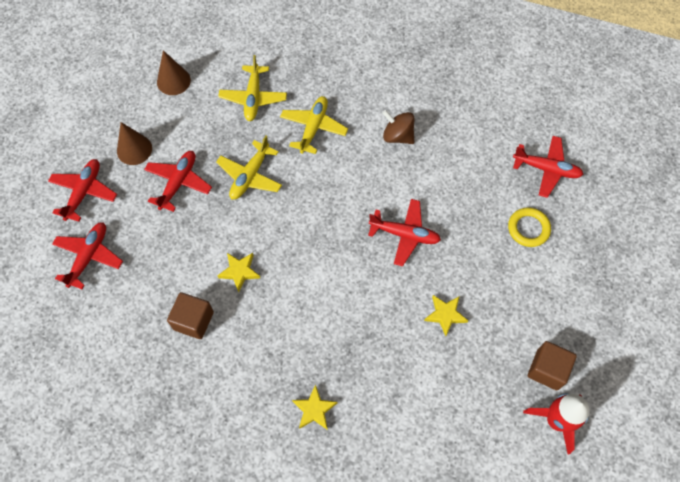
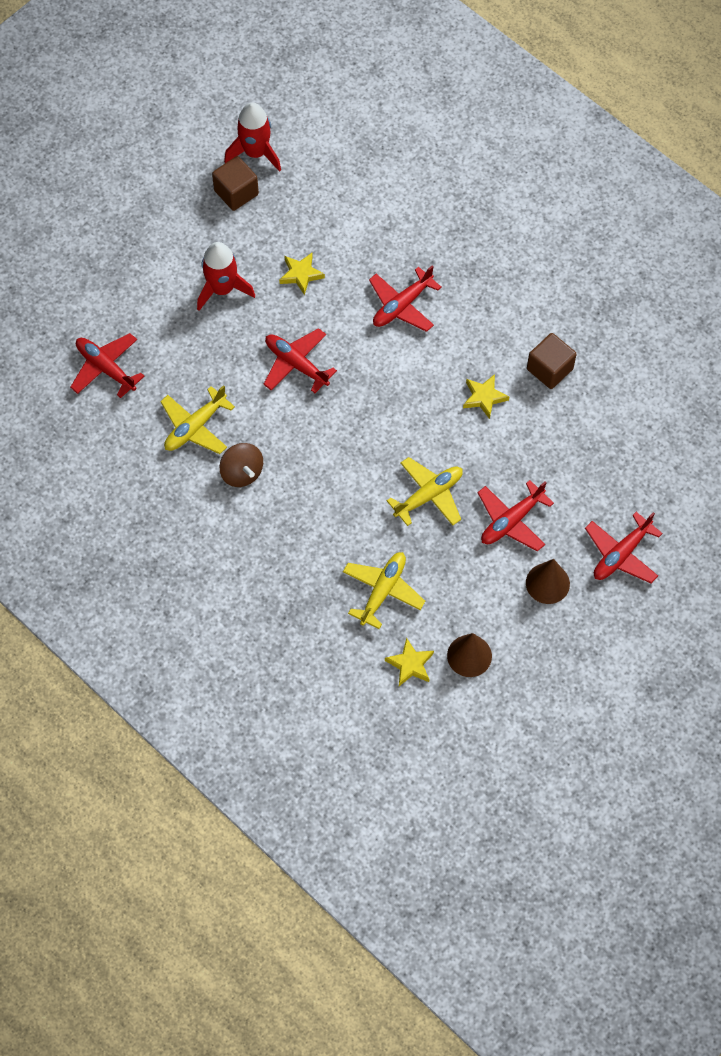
camera: 155 degrees left, 0 degrees up
(89, 256) = (636, 478): red plane -> red plane (402, 305)
(313, 128) = (331, 522): yellow plane -> yellow plane (195, 427)
(314, 409) = (467, 247): yellow star -> yellow star (410, 664)
(501, 272) = (222, 289): none -> red rocket
(528, 228) = (167, 318): yellow ring -> none

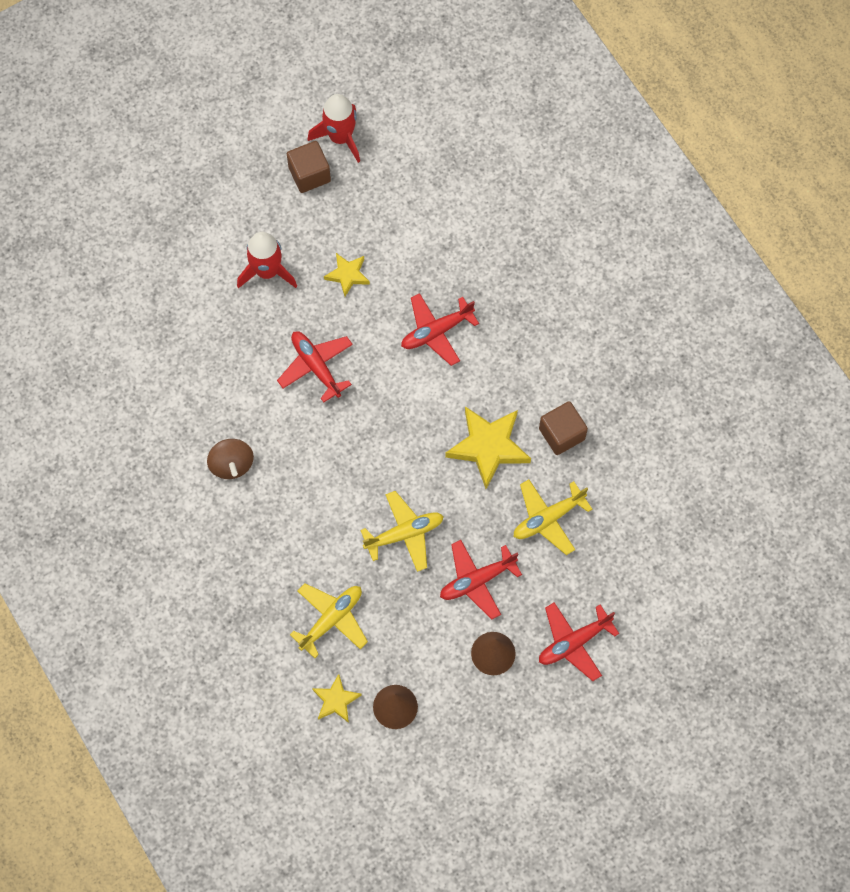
camera: 15 degrees right, 5 degrees up
(106, 368) = (133, 325): red plane -> none
(195, 427) = (200, 406): yellow plane -> yellow plane (548, 518)
(484, 397) = (488, 447): yellow star -> yellow star, size x1.80

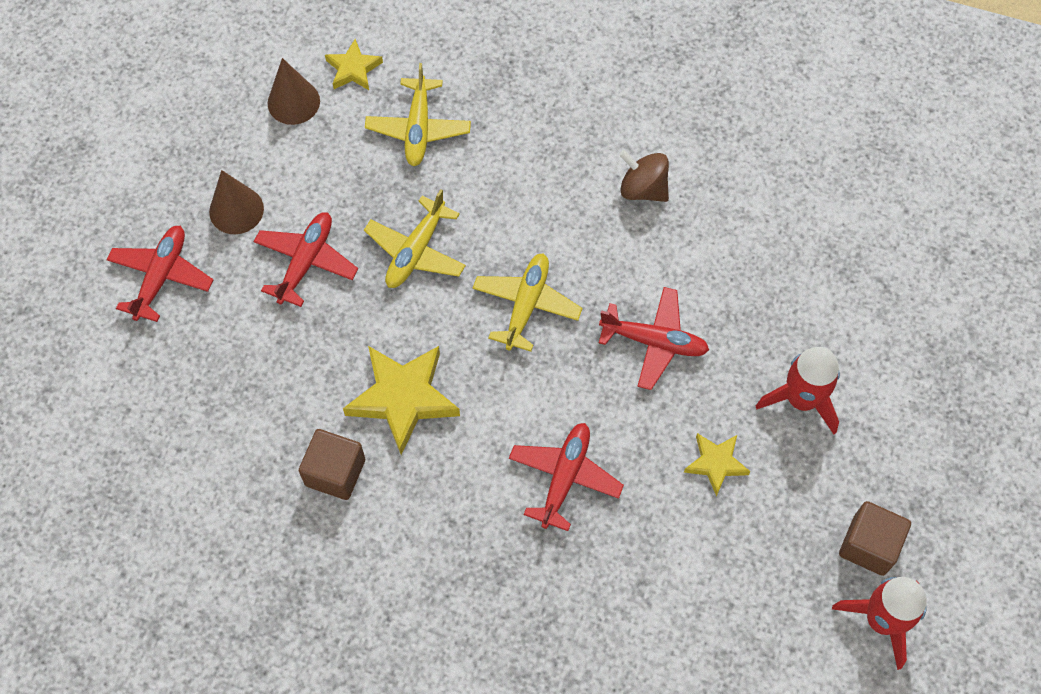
camera: 140 degrees right, 5 degrees down
(548, 518) = (280, 374): yellow plane -> yellow plane (526, 305)

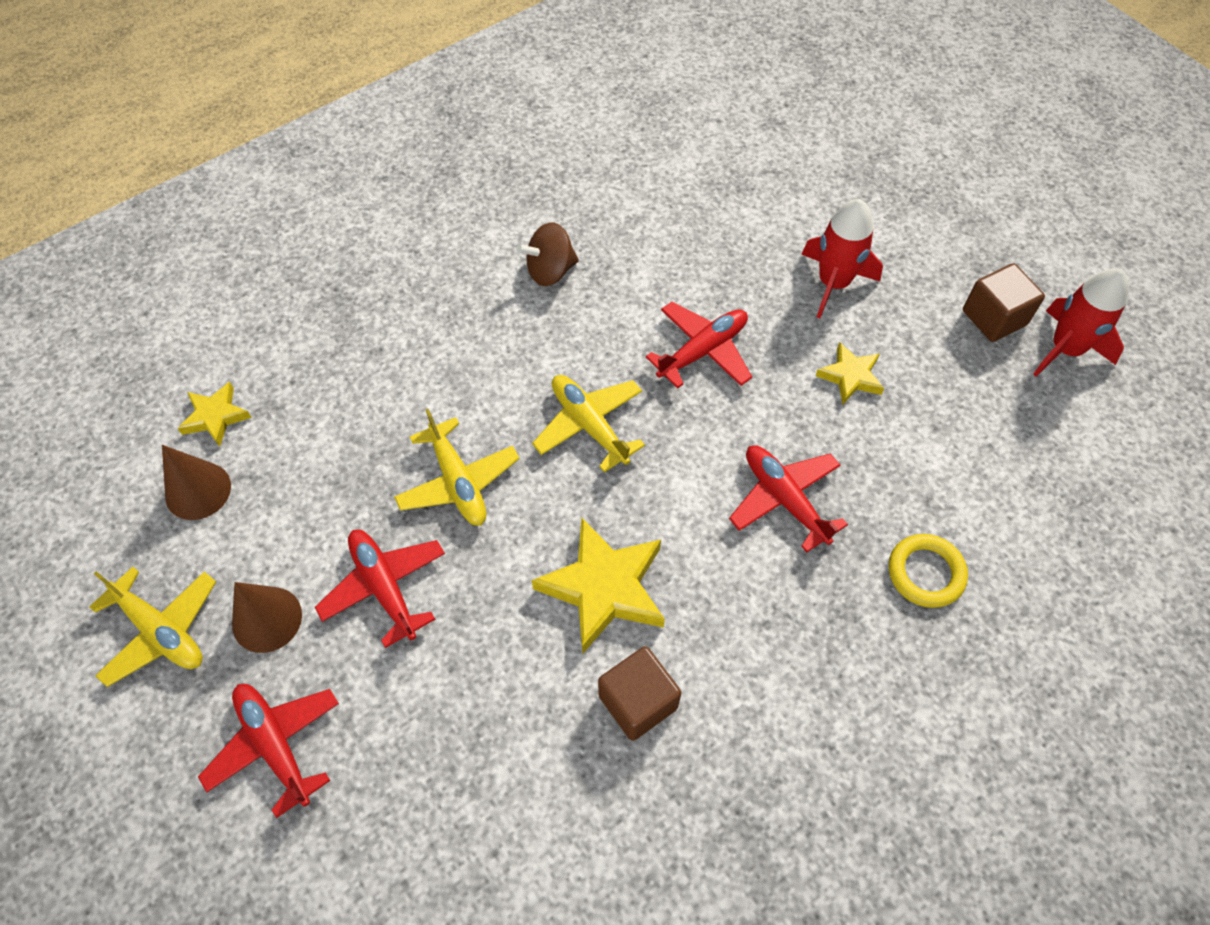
camera: 55 degrees left, 5 degrees down
(418, 128) = (332, 401): yellow plane -> yellow plane (161, 631)
(575, 613) = (925, 573): none -> yellow ring

